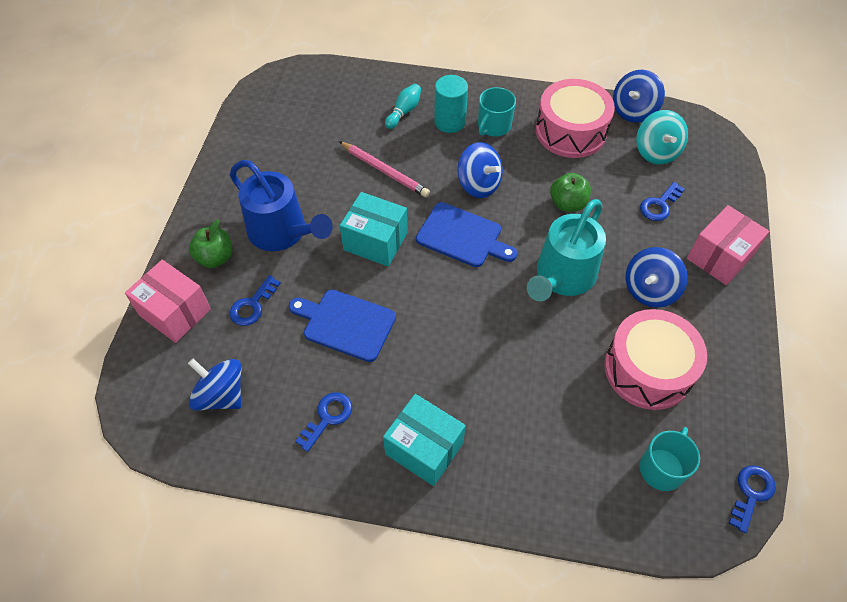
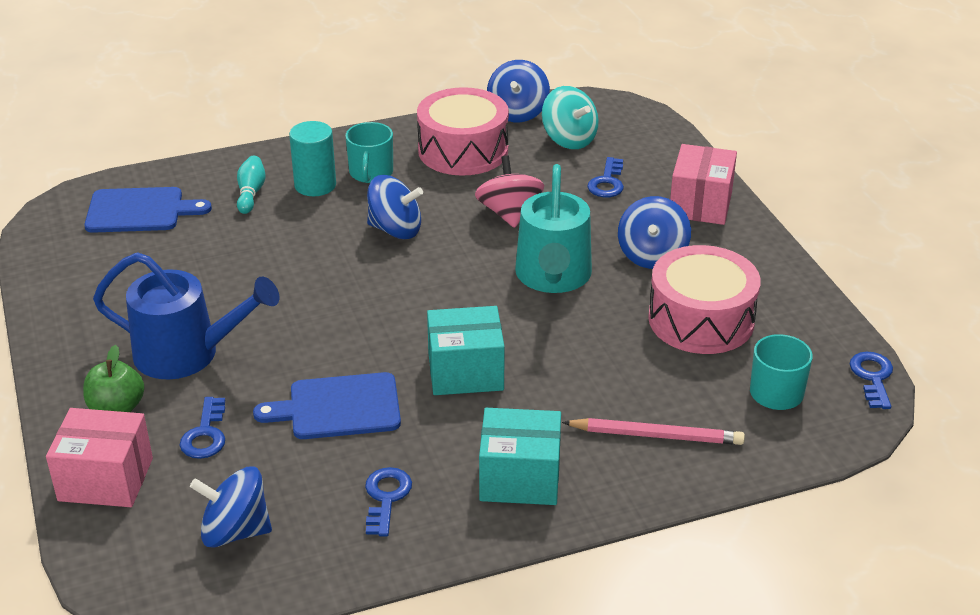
camera: 30 degrees left, 20 degrees down
(375, 241) = (313, 321): turquoise box -> turquoise box (465, 372)
(385, 171) = (272, 254): pink pencil -> pink pencil (656, 435)
(462, 236) = (414, 281): blue cutting board -> blue cutting board (140, 211)
(567, 204) = (509, 213): green apple -> pink spinning top

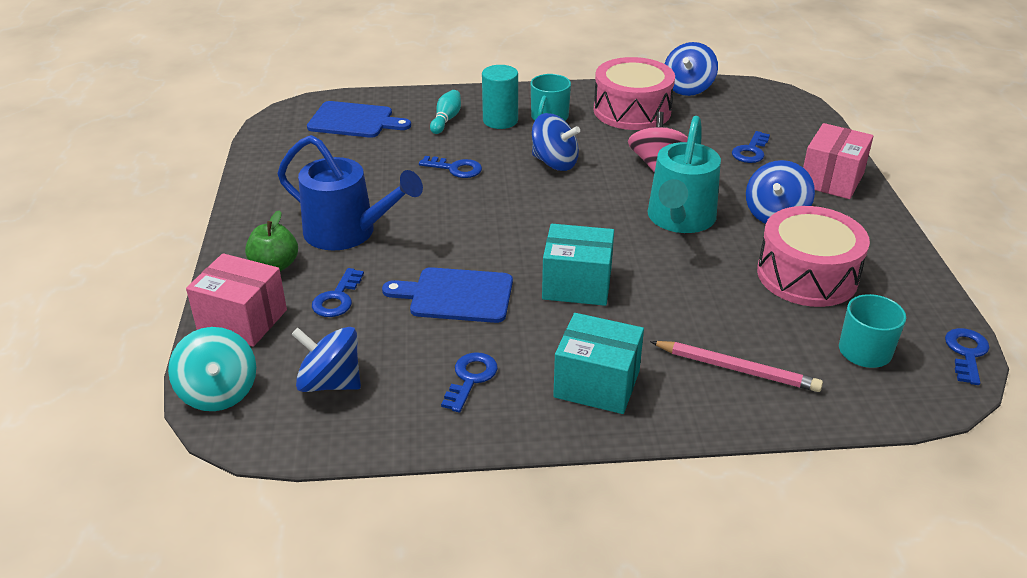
camera: 15 degrees right, 0 degrees up
(284, 254) = (455, 169): none -> blue key
(569, 139) = (726, 114): turquoise spinning top -> turquoise spinning top (218, 392)

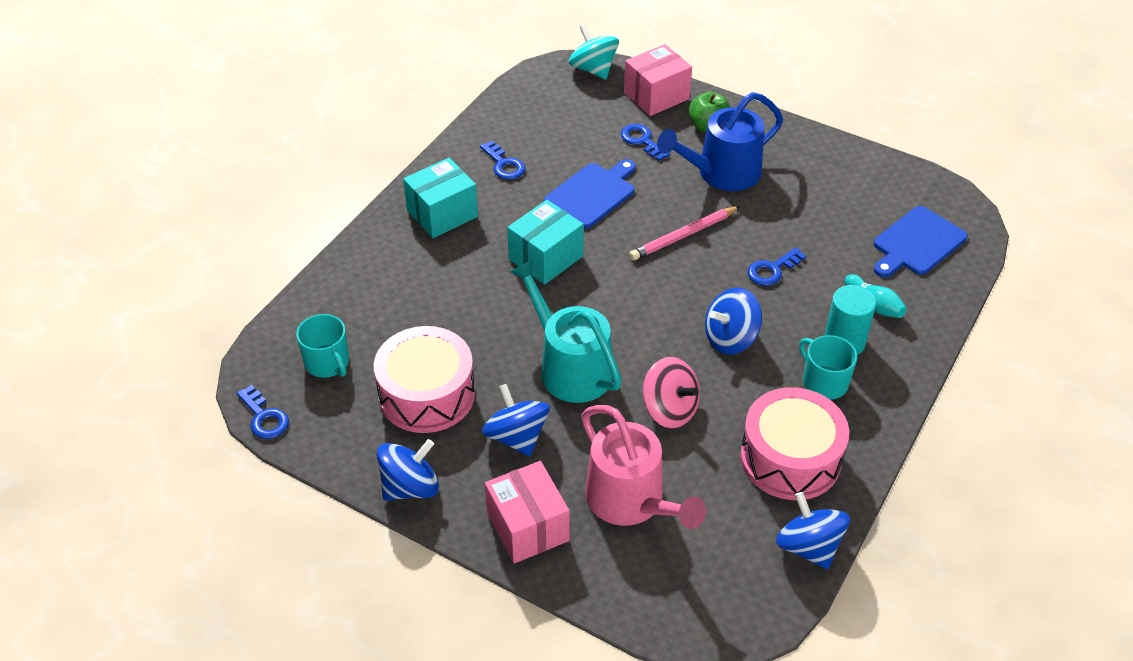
camera: 125 degrees right, 10 degrees up
(218, 392) = (593, 69): turquoise spinning top -> turquoise spinning top turned 45 degrees clockwise
(330, 382) = (559, 110): blue spinning top -> blue spinning top (410, 487)
(737, 369) = (384, 284): pink pencil -> pink pencil (683, 236)
(750, 151) = (631, 501): blue key -> pink watering can

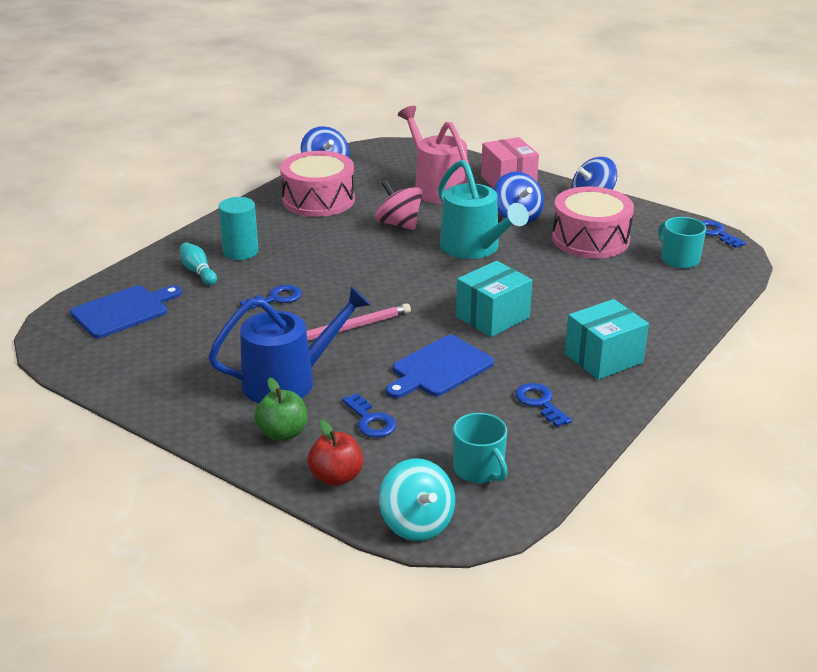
camera: 175 degrees left, 15 degrees down
(656, 96) = (336, 477): pink box -> red apple
(730, 338) = (335, 258): blue spinning top -> none
(824, 382) = (271, 232): turquoise mug -> turquoise mug (479, 469)

